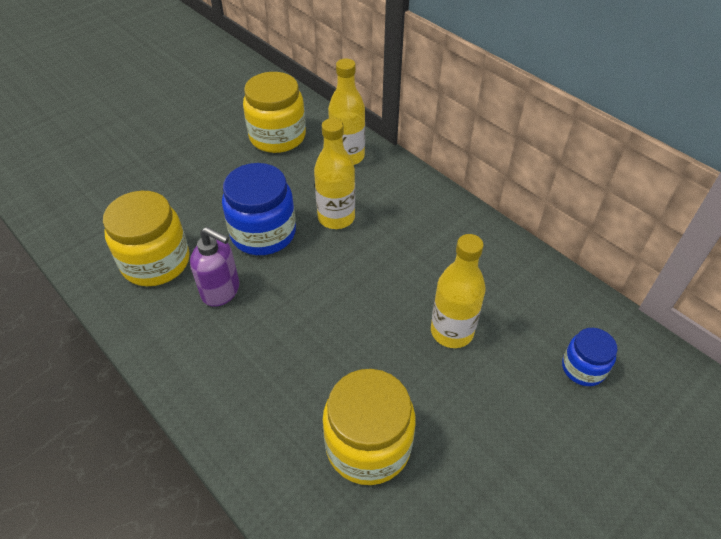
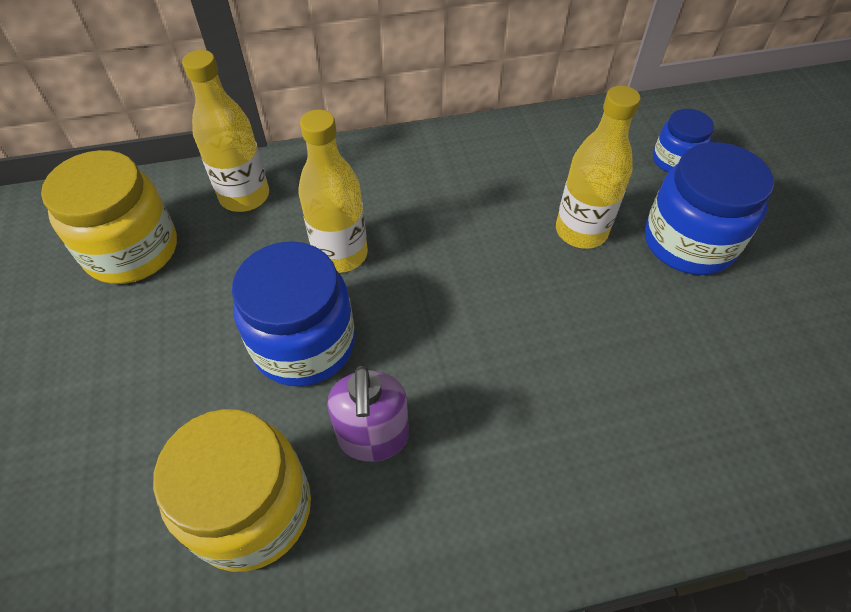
camera: 60 degrees left, 5 degrees up
(221, 291) = (373, 438): purple soap dispenser -> purple soap dispenser turned 120 degrees clockwise
(368, 445) = (693, 374): yellow jar -> none
(496, 405) = (688, 242): none -> blue jar

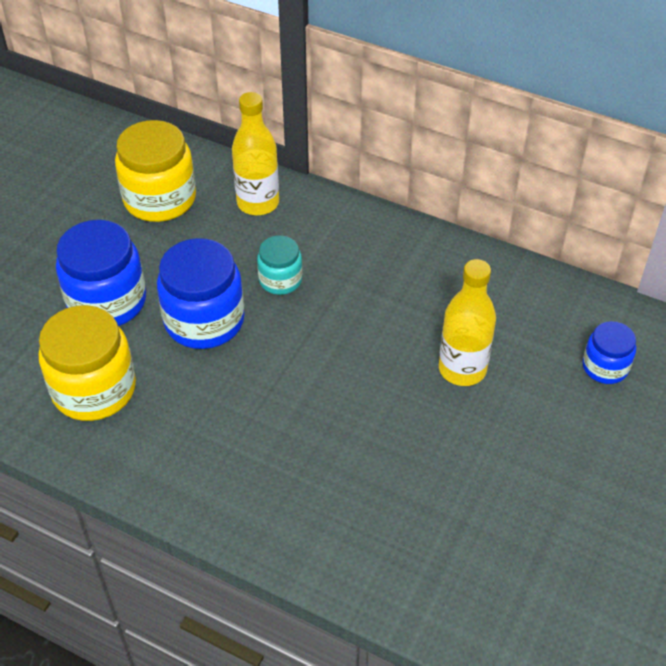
camera: 40 degrees right, 5 degrees down
(341, 254) = (280, 280): yellow bottle -> turquoise jar
(373, 438) = (190, 399): purple soap dispenser -> none
(688, 242) = (536, 428): blue jar -> blue jar (107, 301)

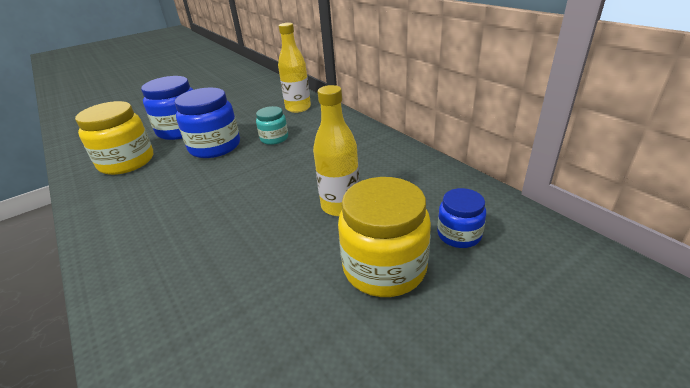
camera: 30 degrees right, 15 degrees down
(160, 199) = (253, 100): yellow jar -> yellow jar (384, 267)

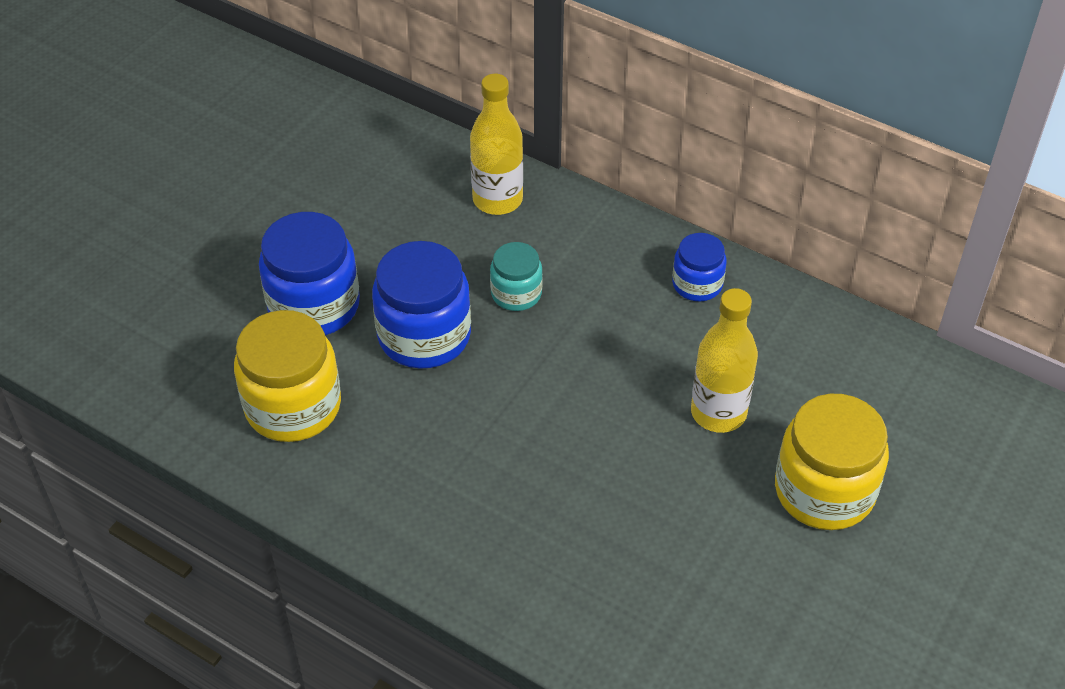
camera: 25 degrees left, 15 degrees up
(459, 235) = (887, 422): blue jar -> blue jar (697, 284)

